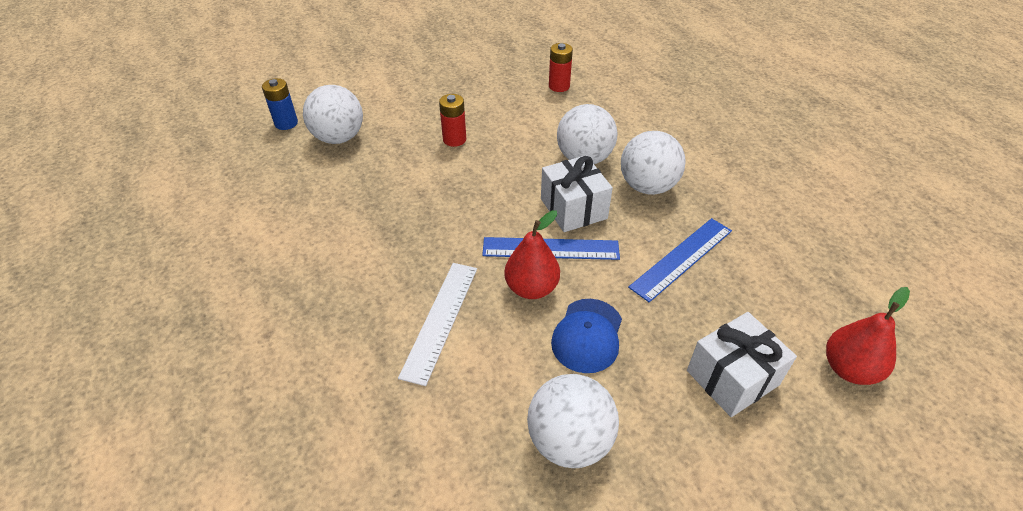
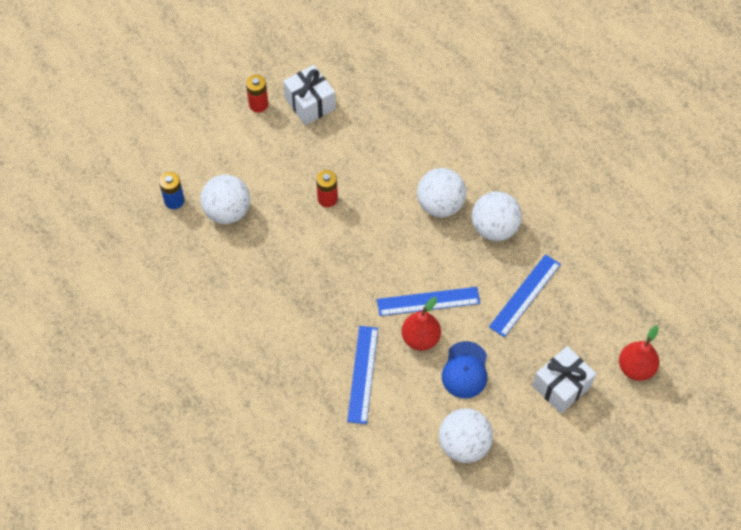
camera: 10 degrees left, 15 degrees up
(440, 320) = (363, 374): white ruler -> blue ruler
(559, 86) = (405, 117): red battery -> red battery (258, 104)
(573, 208) = (439, 260): white gift -> white gift (310, 103)

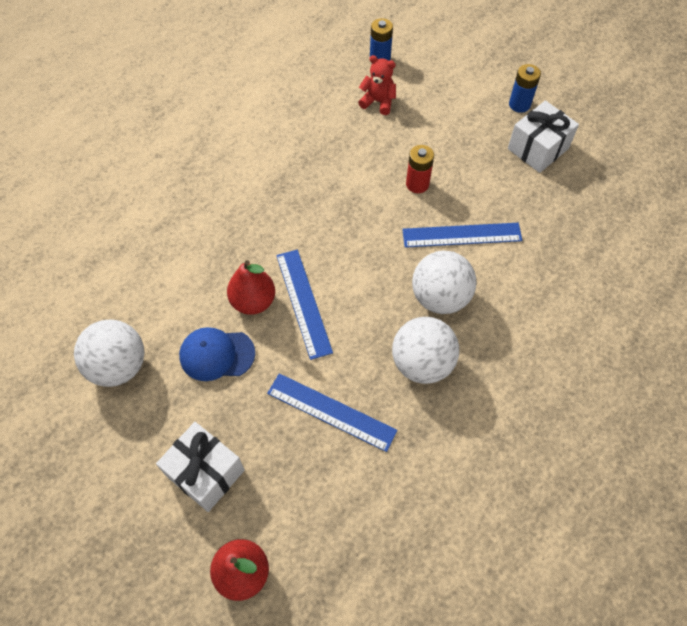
camera: 80 degrees right, 0 degrees up
(227, 211) = (378, 102): white ball -> red teddy bear
(258, 104) = (519, 104): red battery -> blue battery
(363, 374) = (201, 251): blue ruler -> blue ruler (462, 235)

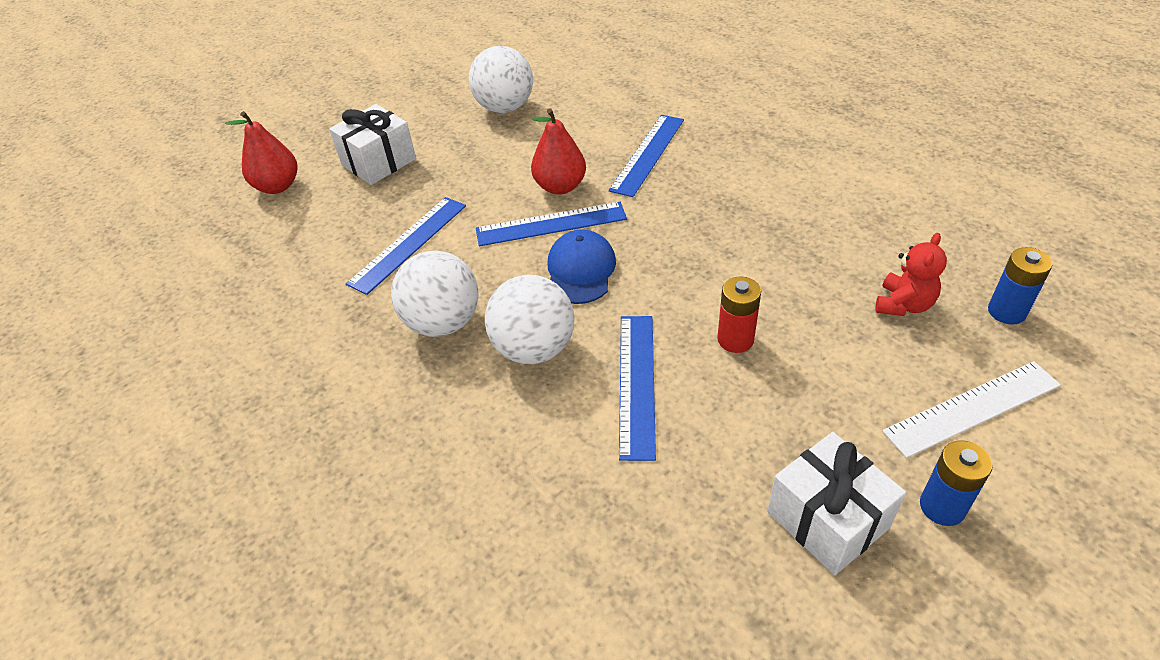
camera: 100 degrees right, 15 degrees down
(210, 240) = (647, 154): none -> blue ruler
(217, 354) = (500, 164): blue cap -> blue cap (580, 270)
(454, 84) = (972, 408): none -> white ruler

